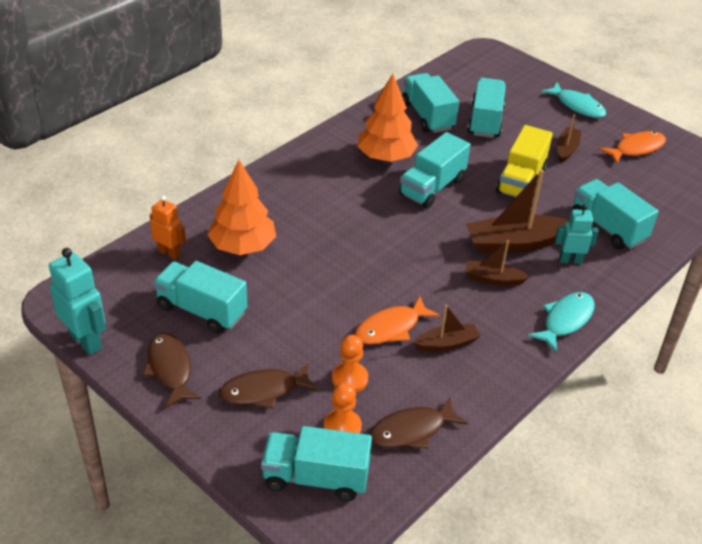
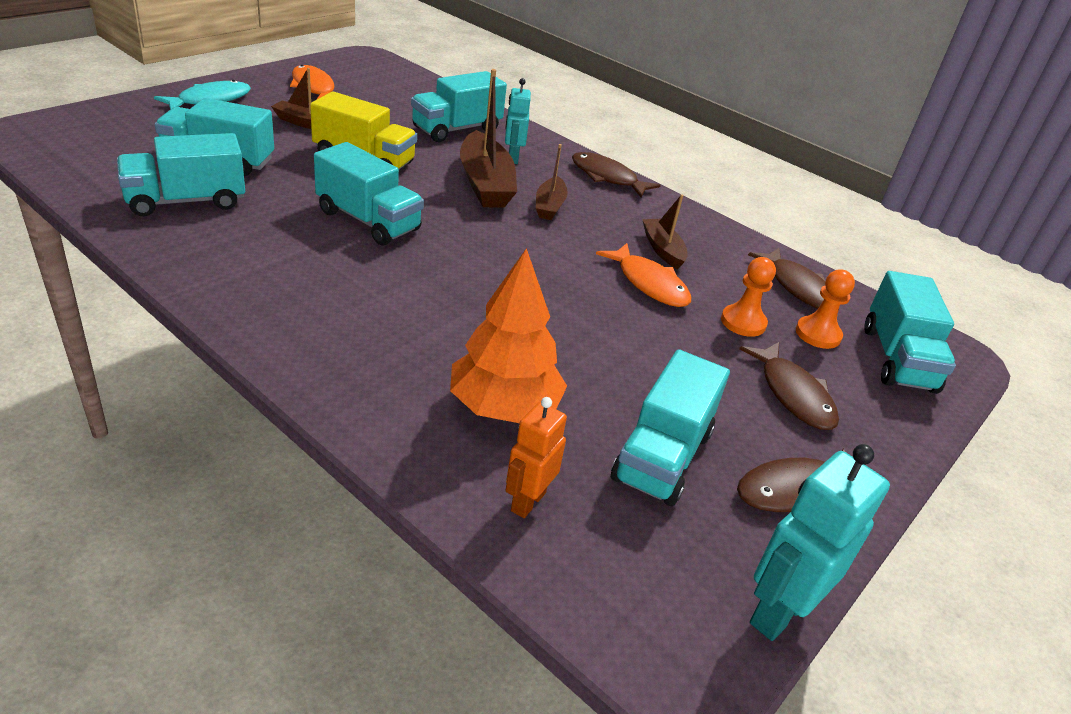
camera: 95 degrees left, 5 degrees down
(385, 157) = (285, 248): orange tree -> none
(565, 320) = (607, 177): turquoise fish -> brown fish

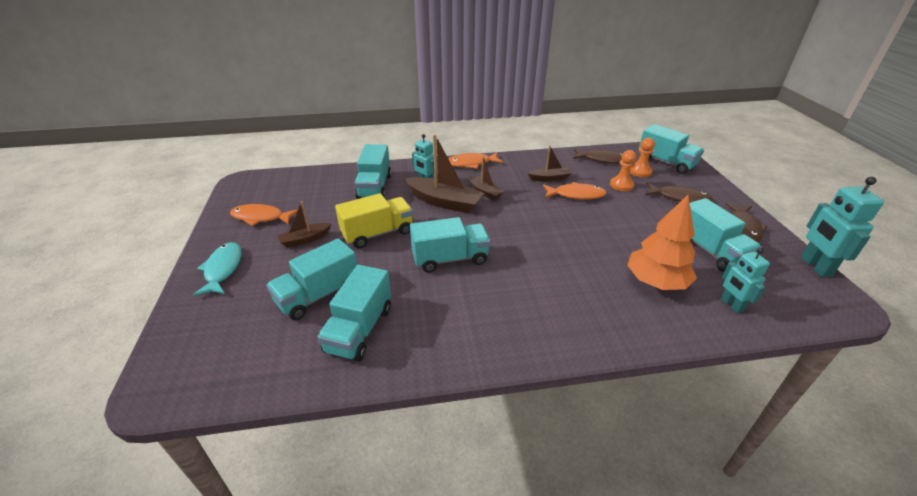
camera: 45 degrees left, 0 degrees up
(527, 501) = (731, 305): orange robot -> turquoise robot
(607, 177) = (471, 163): brown fish -> orange fish
(662, 249) = (549, 178): brown boat -> brown boat turned 150 degrees clockwise

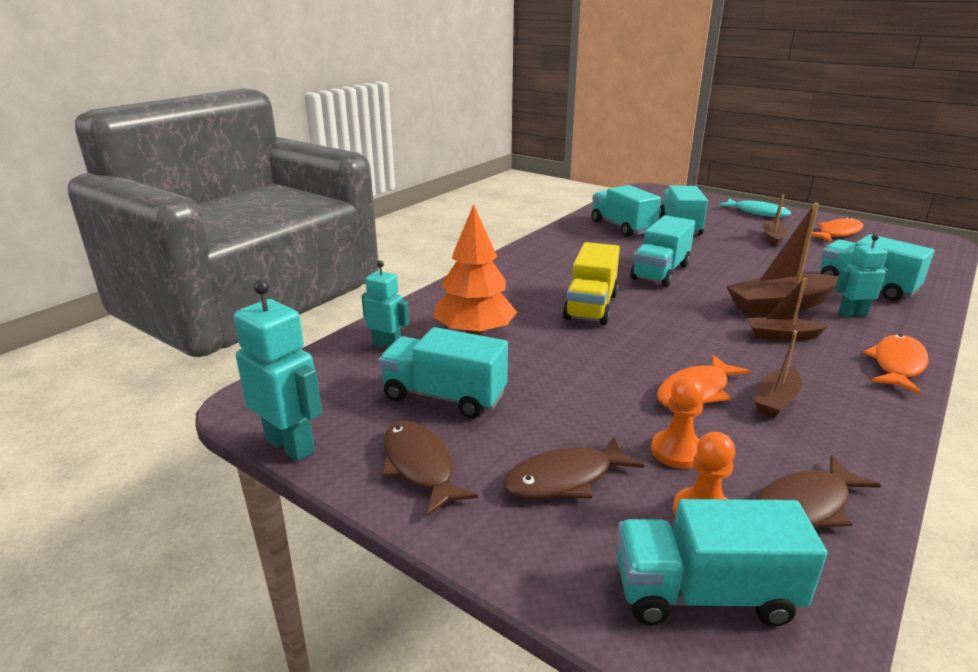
camera: 135 degrees right, 10 degrees down
(377, 233) = (747, 261): yellow truck -> yellow truck (591, 306)

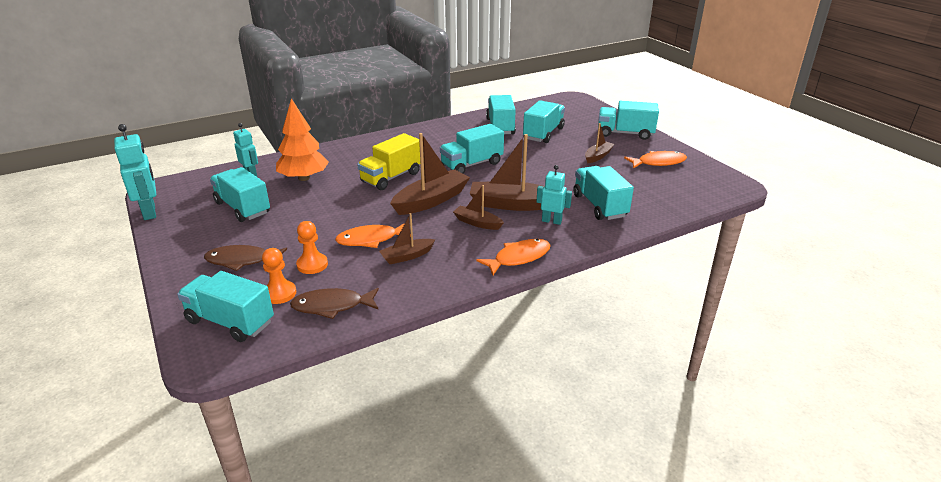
camera: 25 degrees right, 5 degrees up
(419, 466) = (189, 237): brown fish -> none
(685, 323) = (431, 200): none -> brown boat
(757, 212) = (625, 133): turquoise fish -> turquoise truck

